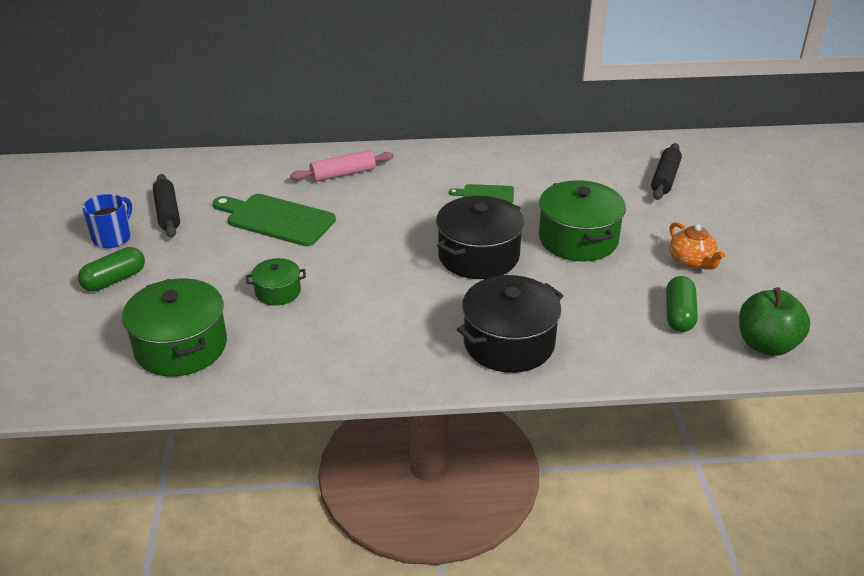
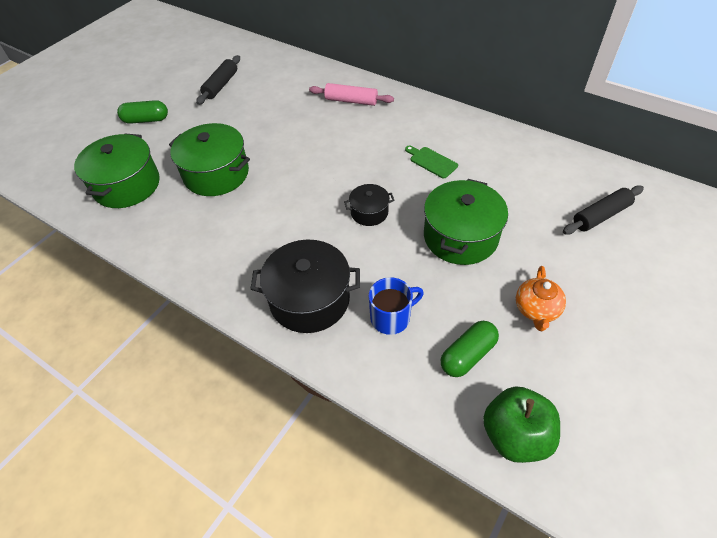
camera: 40 degrees right, 15 degrees up
(112, 237) = (176, 90): blue mug -> blue mug (391, 317)
(276, 219) = (274, 118): green cutting board -> none
(278, 292) = (216, 174): green pot -> green pot, size x1.88
(478, 256) = (369, 212): black pot -> black pot, size x0.53

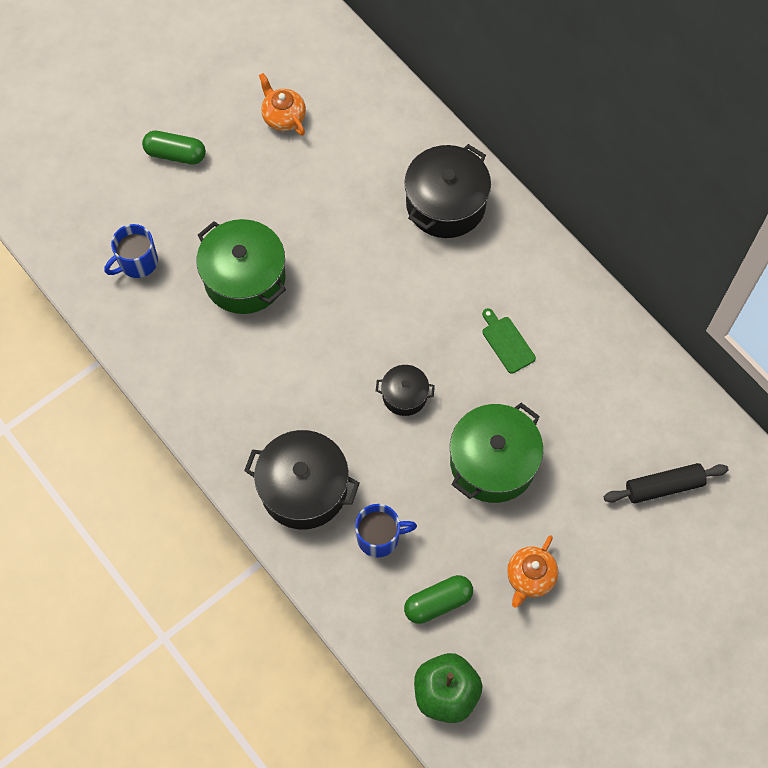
camera: 15 degrees right, 15 degrees up
(127, 185) = (137, 262): green pot -> blue mug
(221, 85) = (283, 117): black rolling pin -> orange teapot
(351, 101) = (445, 204): pink rolling pin -> black pot

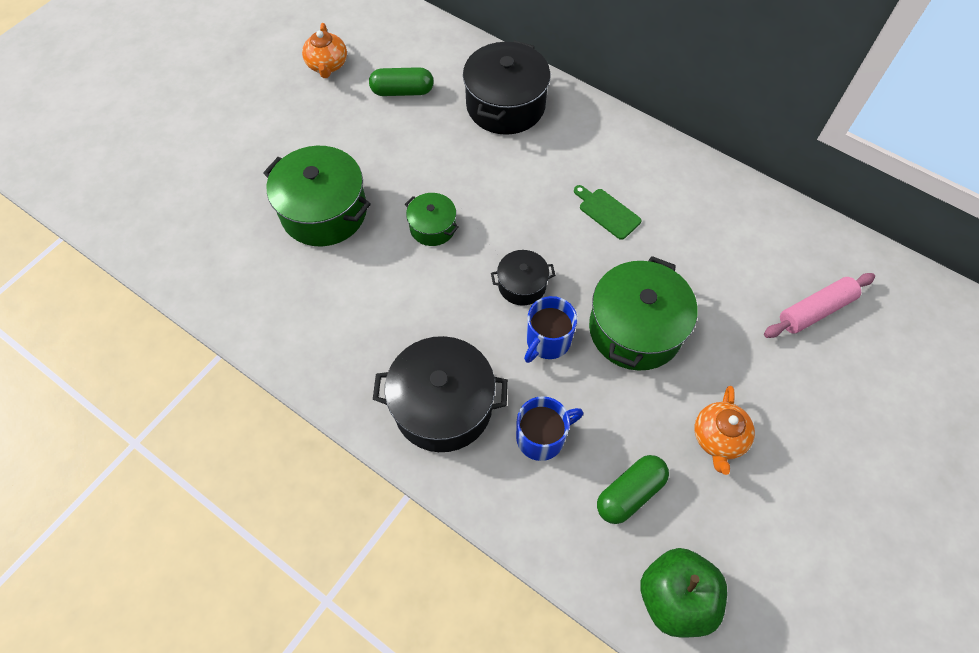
camera: 15 degrees left, 5 degrees down
(137, 262) = (207, 221): blue mug -> blue mug (547, 341)
(175, 154) = (227, 117): green capsule -> green capsule (402, 91)
(283, 117) = (327, 65): orange teapot -> orange teapot turned 135 degrees counterclockwise
(340, 318) = (433, 227): none -> green pot
(663, 486) = (815, 310): black rolling pin -> pink rolling pin

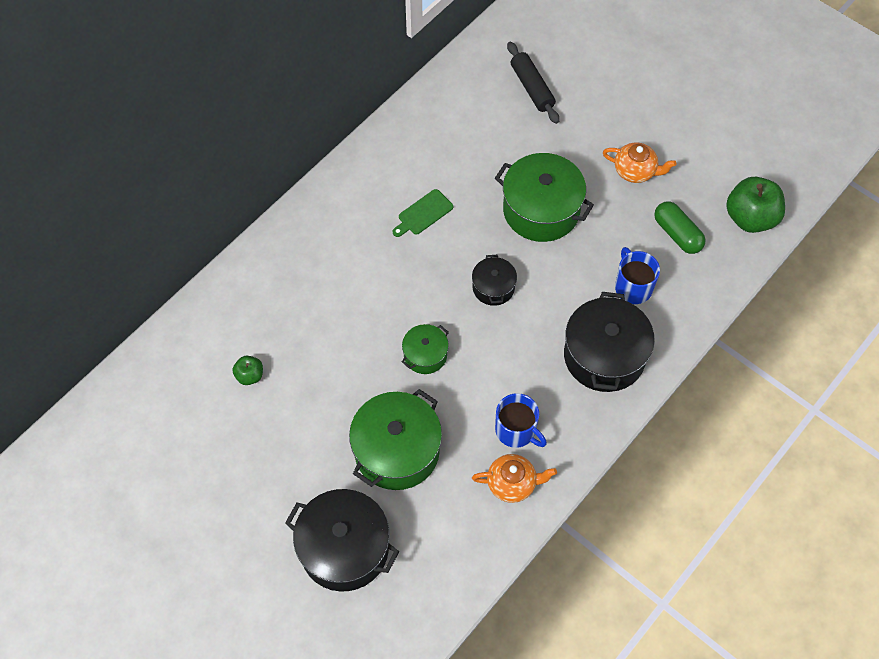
camera: 85 degrees left, 0 degrees up
(327, 65) = (197, 450): orange teapot -> orange teapot (512, 483)
(402, 91) = (250, 375): green capsule -> green apple
(505, 105) = (285, 282): black pot -> black pot (344, 548)
(547, 341) = (548, 274): blue mug -> blue mug (516, 430)
(815, 310) = (532, 88): pink rolling pin -> black rolling pin

